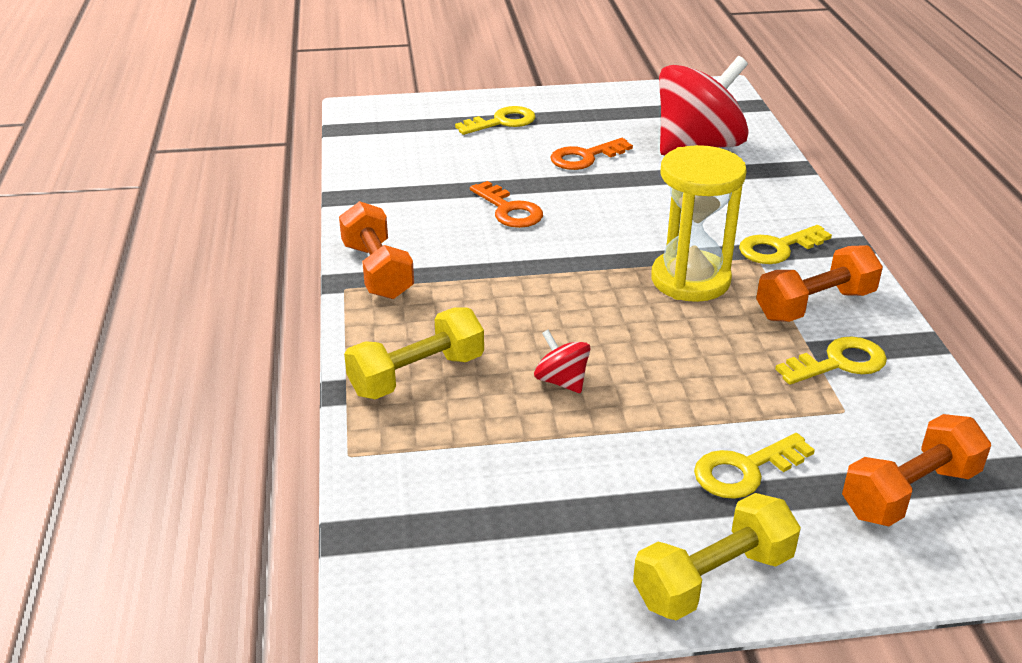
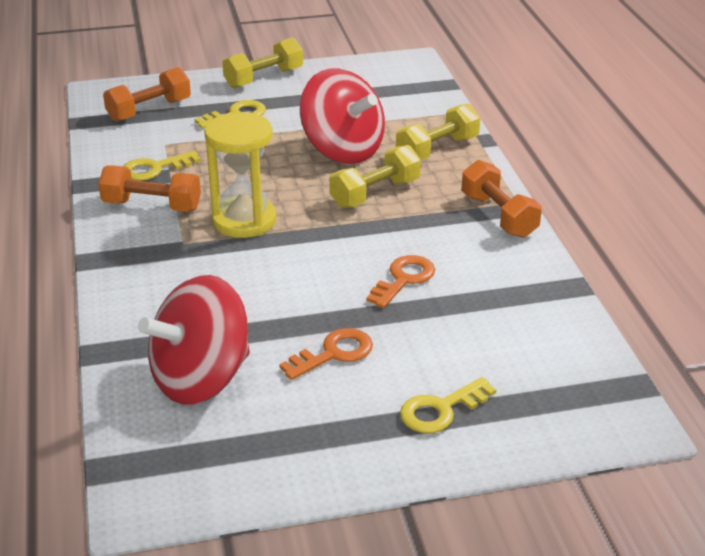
camera: 175 degrees right, 0 degrees up
(509, 210) = (404, 279): orange key -> orange key turned 75 degrees clockwise
(523, 307) = (375, 193): none -> yellow dumbbell
(561, 381) = (342, 150): red spinning top -> red spinning top, size x2.35
(778, 248) = (161, 252): yellow key -> none
(815, 305) = (152, 206): orange dumbbell -> orange dumbbell turned 45 degrees clockwise

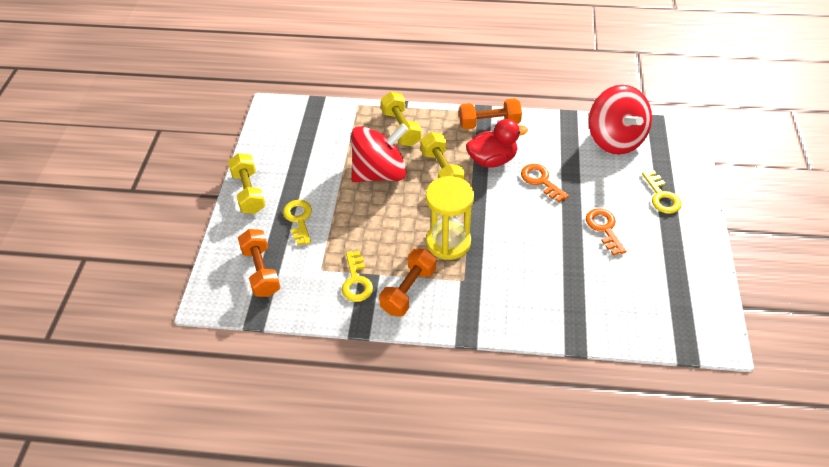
camera: 70 degrees left, 15 degrees up
(201, 379) = (614, 294): red spinning top -> red spinning top (615, 139)
(422, 230) = (492, 160): none -> red duck

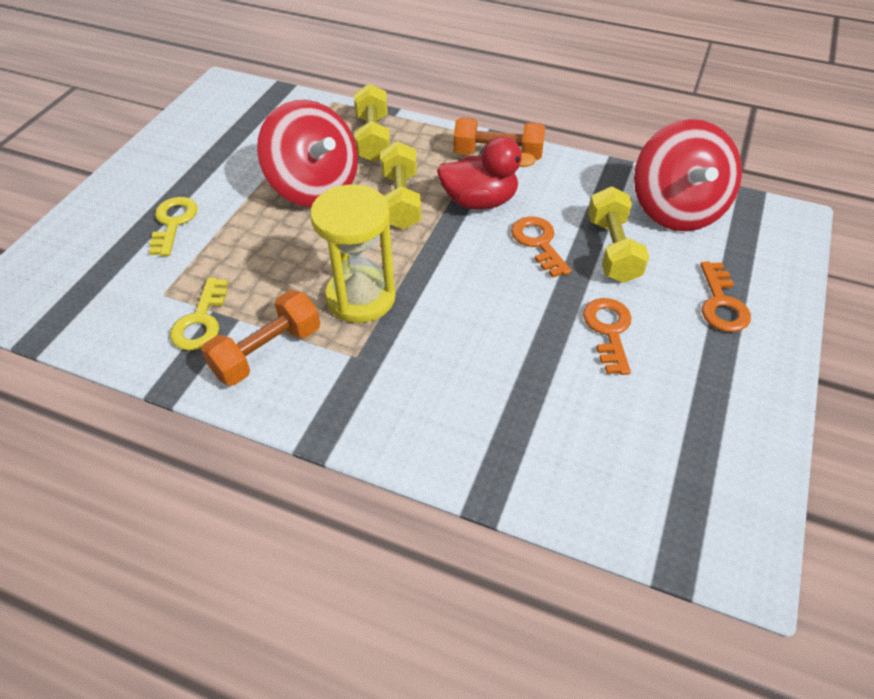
camera: 15 degrees right, 0 degrees up
(249, 192) = (131, 176): yellow dumbbell -> yellow dumbbell (612, 250)
(261, 271) = (83, 278): orange dumbbell -> none
(380, 173) = (314, 187): red spinning top -> red spinning top turned 60 degrees clockwise
(661, 196) = (721, 304): yellow key -> orange key

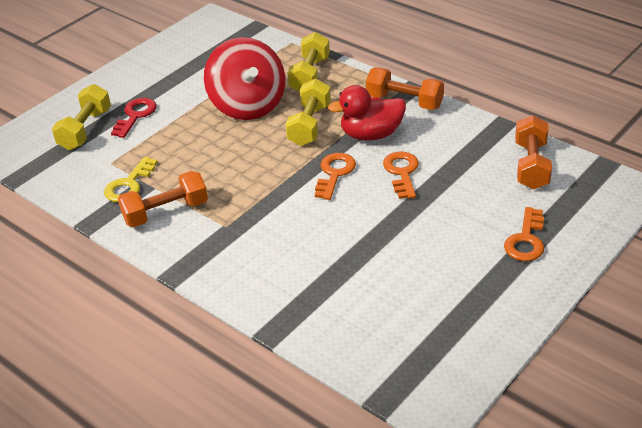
camera: 20 degrees right, 10 degrees down
(173, 222) = (135, 115): yellow key -> red key
(361, 297) = (247, 188): yellow hourglass -> none
(479, 201) = (371, 135): red duck -> red duck turned 150 degrees clockwise
(608, 330) = (423, 243): orange key -> orange key (334, 173)
(612, 250) = (459, 187): yellow dumbbell -> yellow dumbbell (85, 130)
(676, 209) = (531, 165): red spinning top -> orange dumbbell

